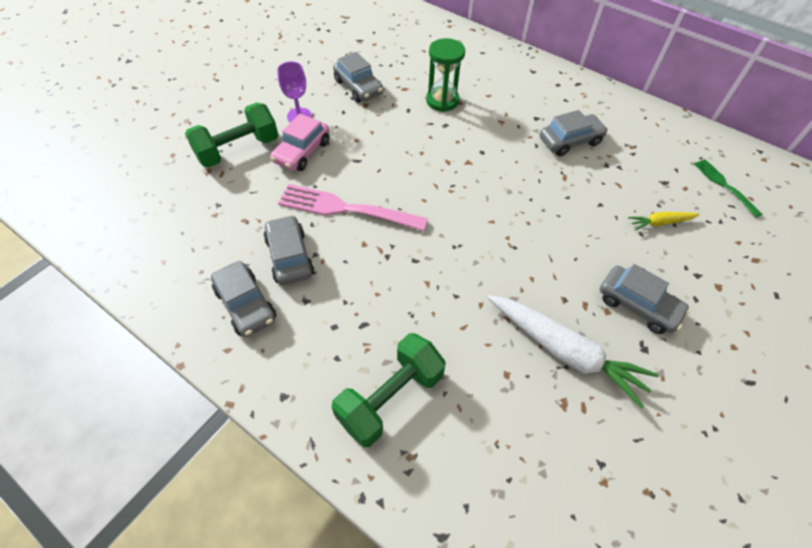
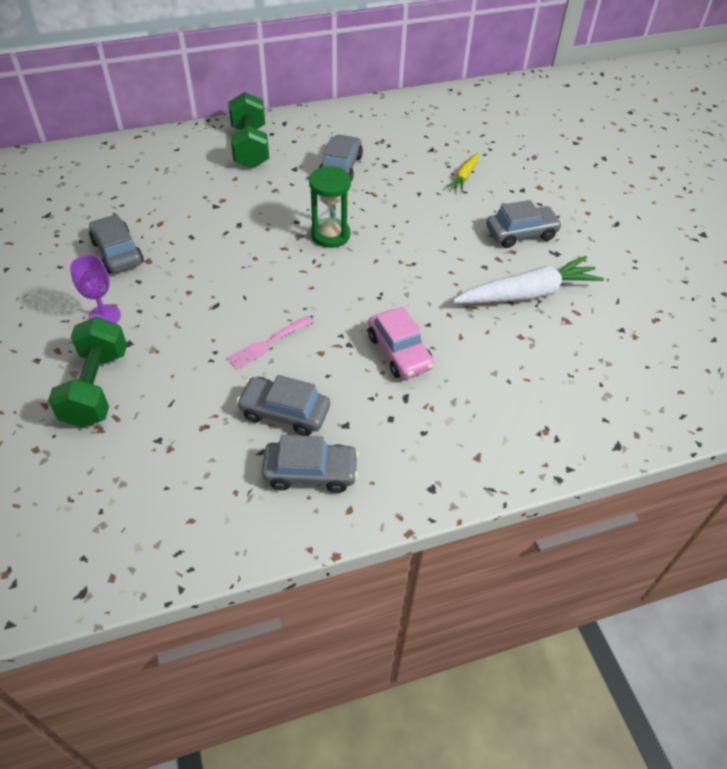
camera: 55 degrees left, 5 degrees down
(302, 152) = (159, 338): pink car -> pink car (399, 352)
(347, 209) = (269, 343): pink fork -> pink fork, size x0.57
(358, 87) = (117, 252): grey car -> grey car turned 120 degrees counterclockwise
(390, 398) = (488, 416): green dumbbell -> green dumbbell (250, 147)
(442, 101) = (207, 209): green hourglass -> green hourglass (330, 235)
(725, 186) = (463, 125): green fork -> none

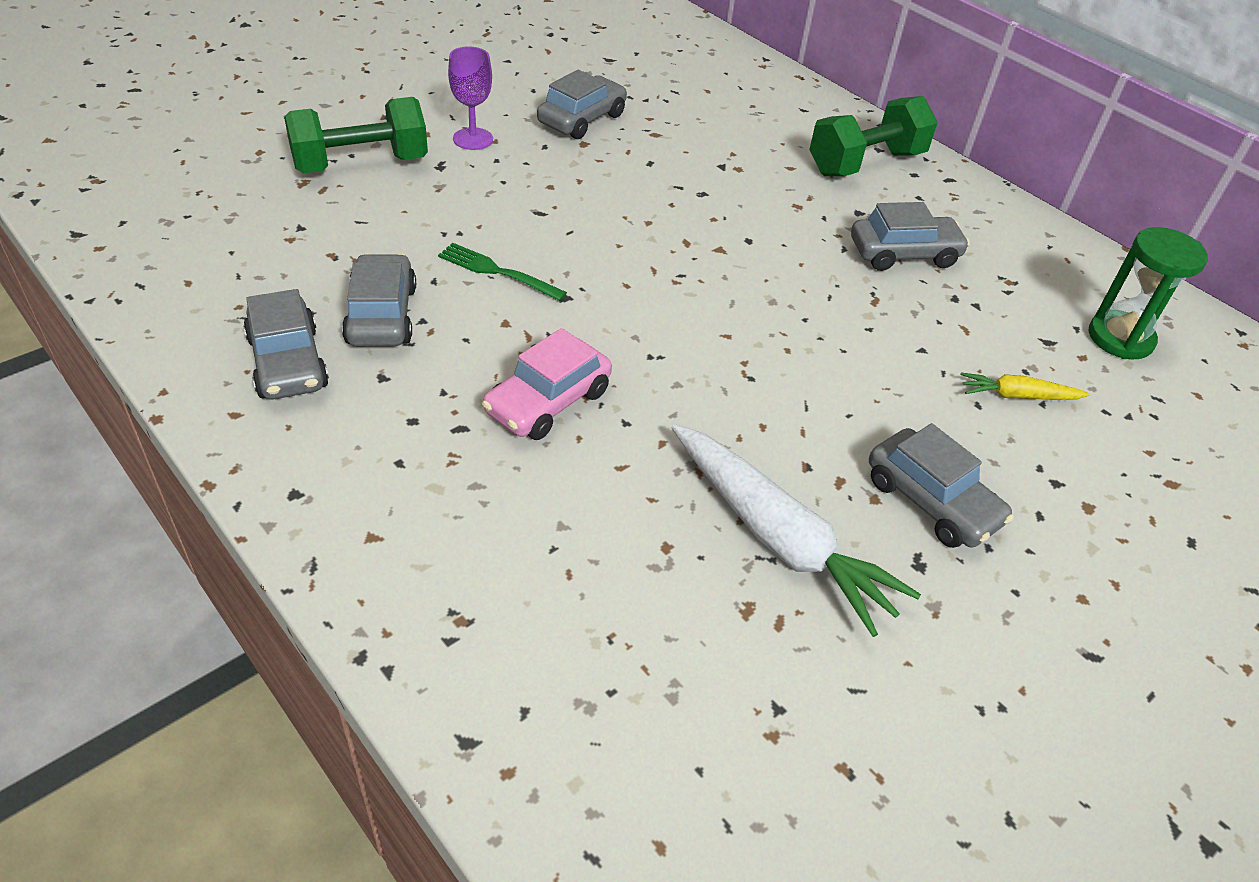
camera: 65 degrees right, 5 degrees down
(269, 343) = (498, 272): pink fork -> green fork
(330, 235) = (746, 278): green hourglass -> green hourglass (1120, 338)

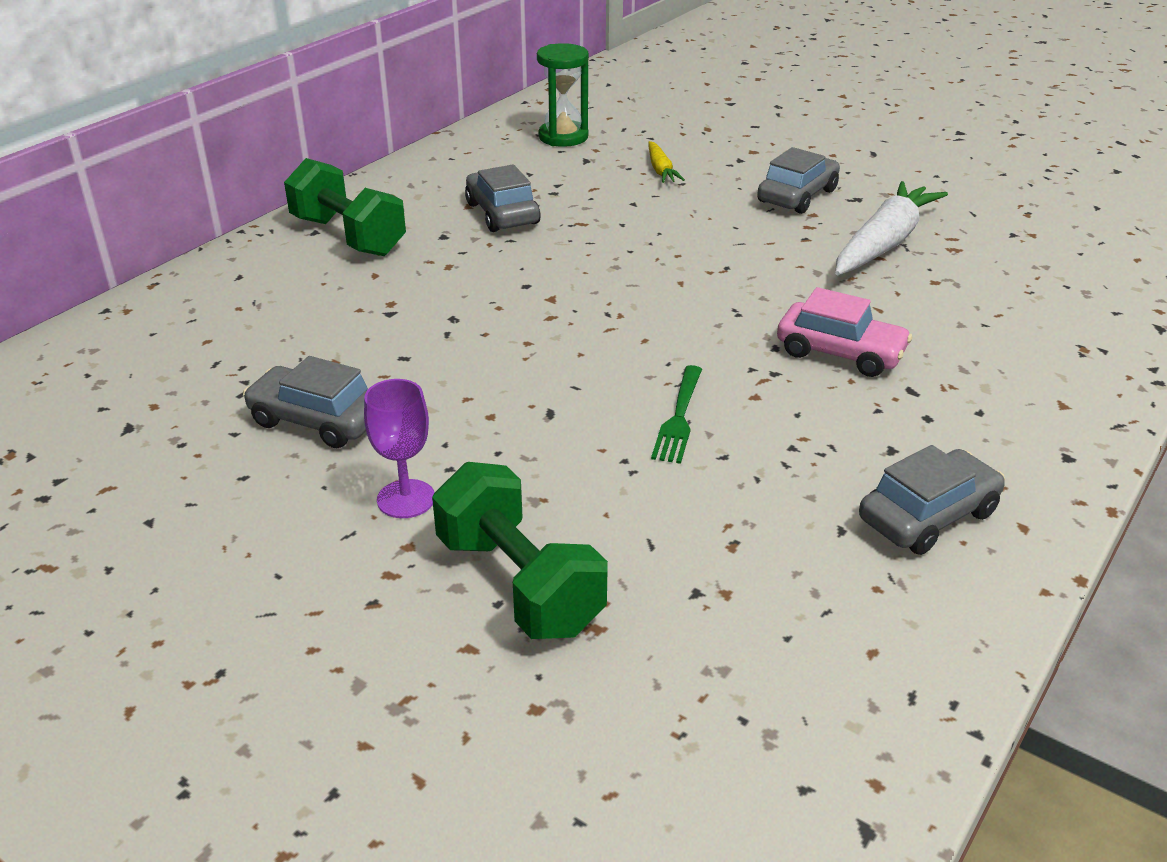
camera: 100 degrees left, 10 degrees down
(381, 315) = (806, 475): grey car -> none

